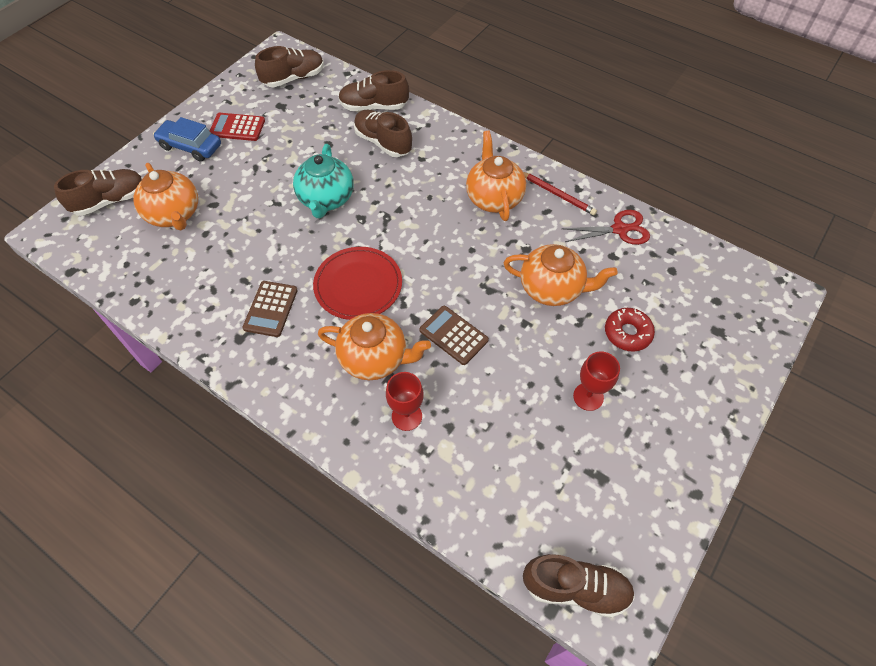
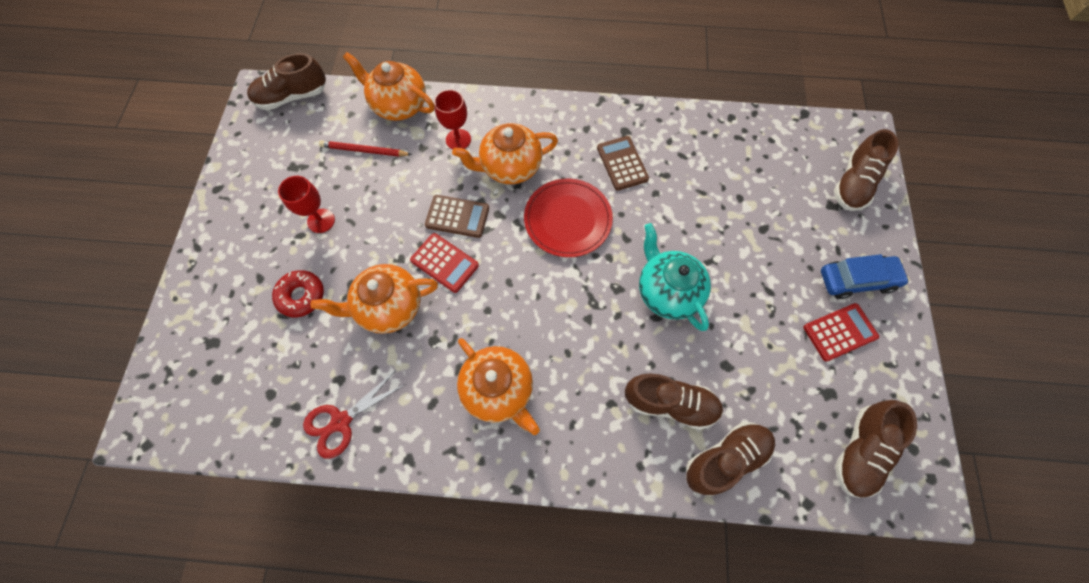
camera: 150 degrees right, 10 degrees up
(174, 214) = (785, 200): orange teapot -> orange teapot (399, 105)
(487, 301) = (444, 263): none -> red calculator
(557, 194) = (429, 436): red pencil -> red pencil (364, 151)

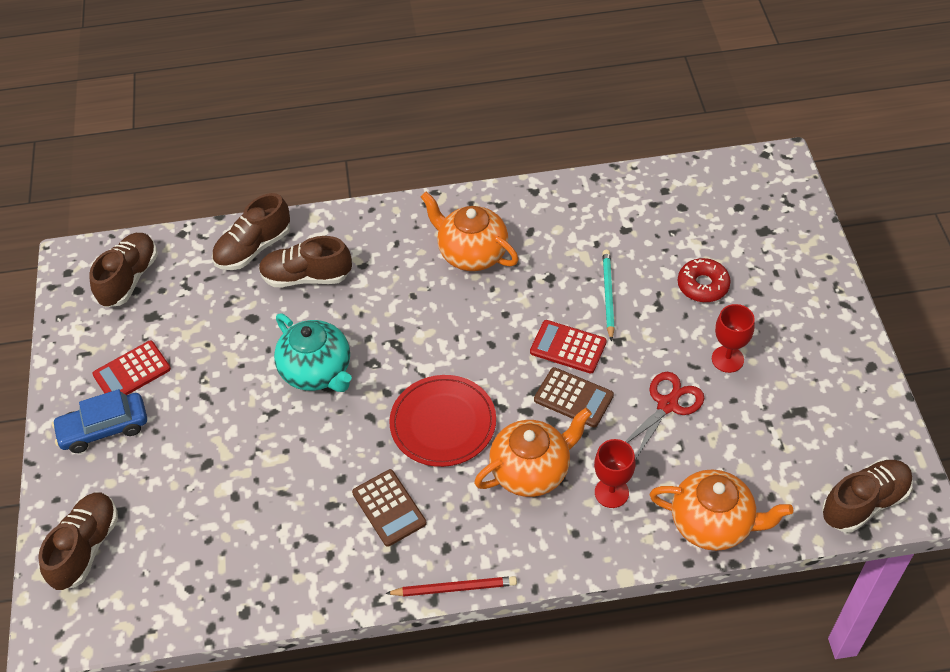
camera: 170 degrees right, 15 degrees down
(341, 421) = (606, 202): red scissors -> red scissors (667, 405)
(364, 151) = (724, 450): red pencil -> red pencil (454, 588)
(389, 307) = (608, 295): orange teapot -> turquoise pencil
(457, 216) = (573, 398): brown calculator -> brown calculator turned 150 degrees counterclockwise

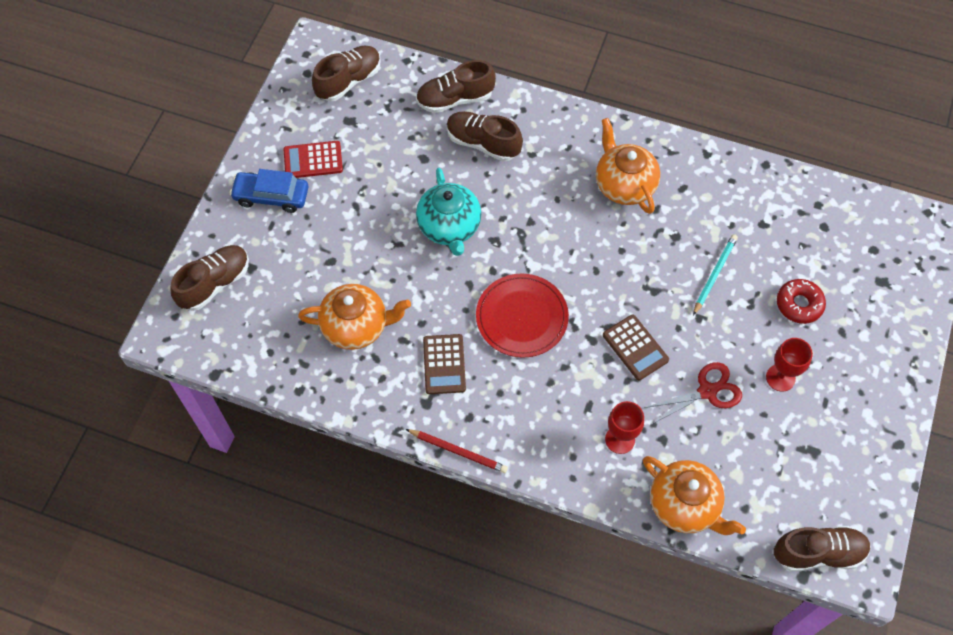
camera: 25 degrees right, 10 degrees up
(531, 470) = (568, 390): orange teapot -> orange teapot (356, 326)
(568, 347) = (655, 303): red calculator -> none

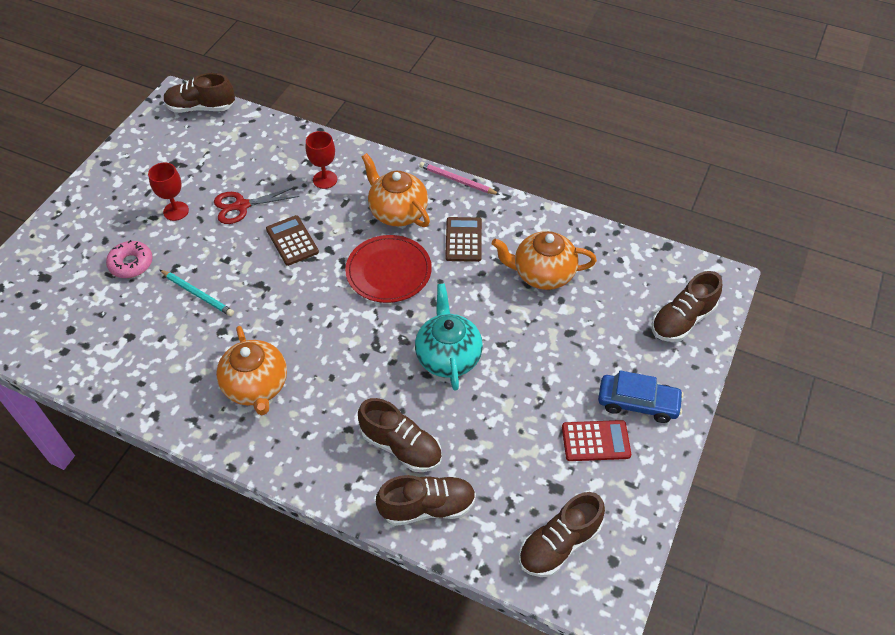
camera: 175 degrees left, 10 degrees down
(458, 451) = (457, 180): red pencil -> pink pencil
(685, 505) = (287, 138): orange teapot -> orange teapot (397, 212)
(714, 274) = (198, 294): turquoise pencil -> turquoise pencil turned 90 degrees counterclockwise
(799, 304) = (131, 264): red donut -> pink donut

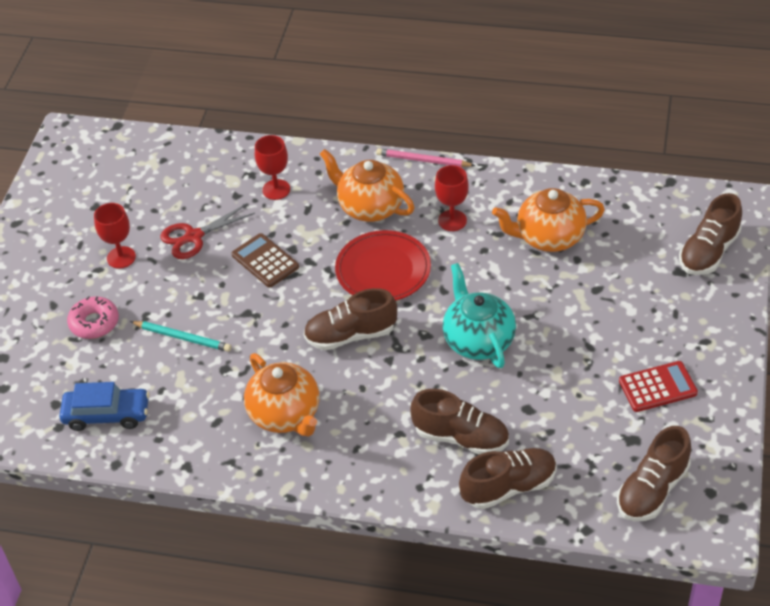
camera: 10 degrees left, 5 degrees down
(201, 108) = (102, 141): brown shoe -> brown shoe (351, 335)
(463, 240) = (452, 220): brown calculator -> red goblet
(638, 403) = (688, 341): blue car -> blue car (107, 414)

